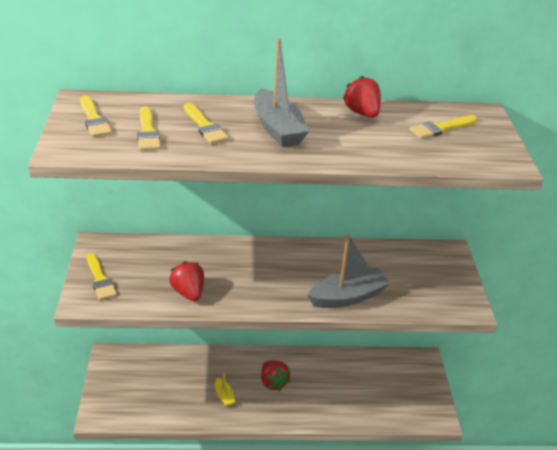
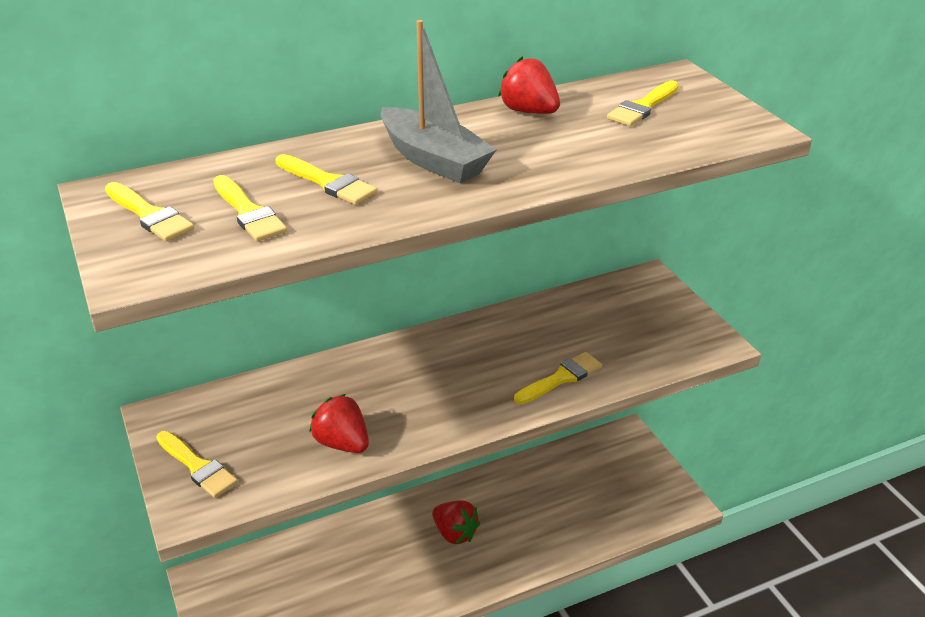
camera: 20 degrees left, 0 degrees up
(224, 396) = (398, 577): yellow boat -> none
(348, 297) = (561, 378): grey boat -> yellow brush

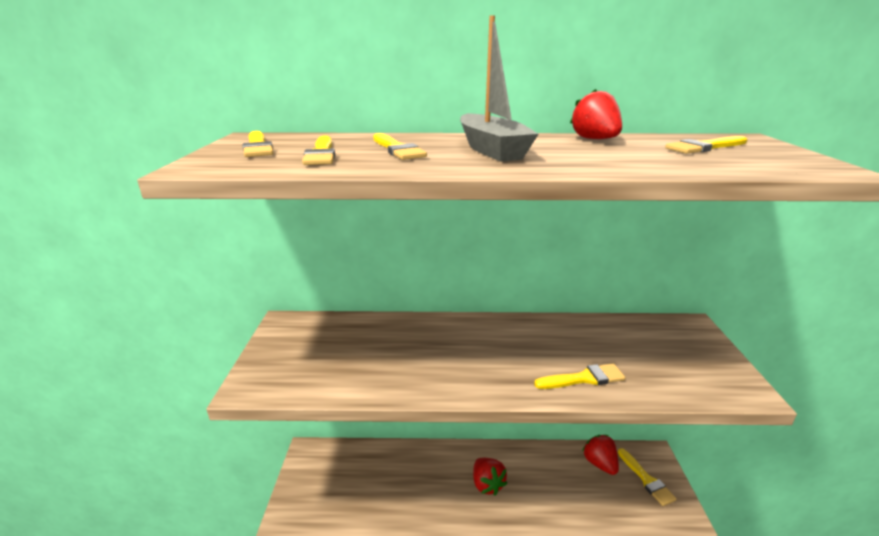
camera: 25 degrees right, 10 degrees down
(198, 467) = (278, 360): yellow brush -> yellow brush (646, 479)
(342, 443) = (382, 375): red strawberry -> red strawberry (600, 463)

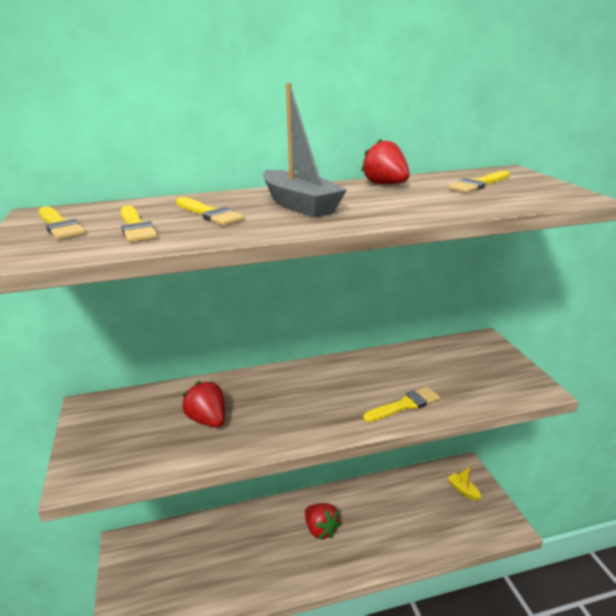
camera: 15 degrees left, 0 degrees up
(600, 463) = (420, 485): red strawberry -> red strawberry (208, 420)
(646, 479) = (463, 490): yellow brush -> yellow boat

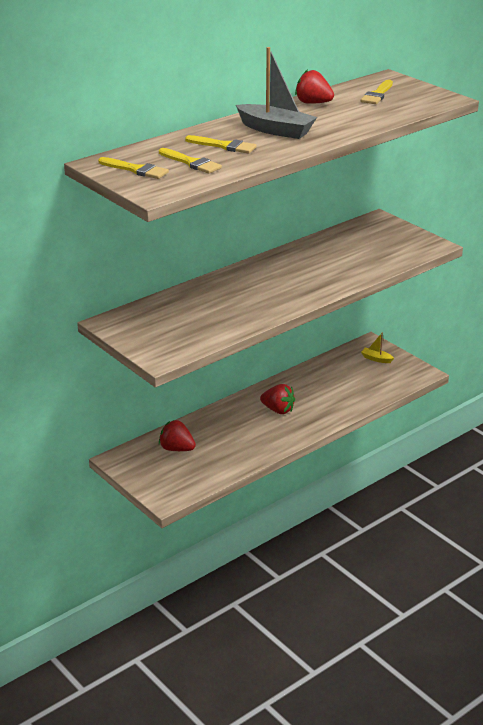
camera: 25 degrees left, 5 degrees up
(208, 420) = (215, 310): red strawberry -> red strawberry (177, 449)
(405, 405) = (349, 273): yellow brush -> none

